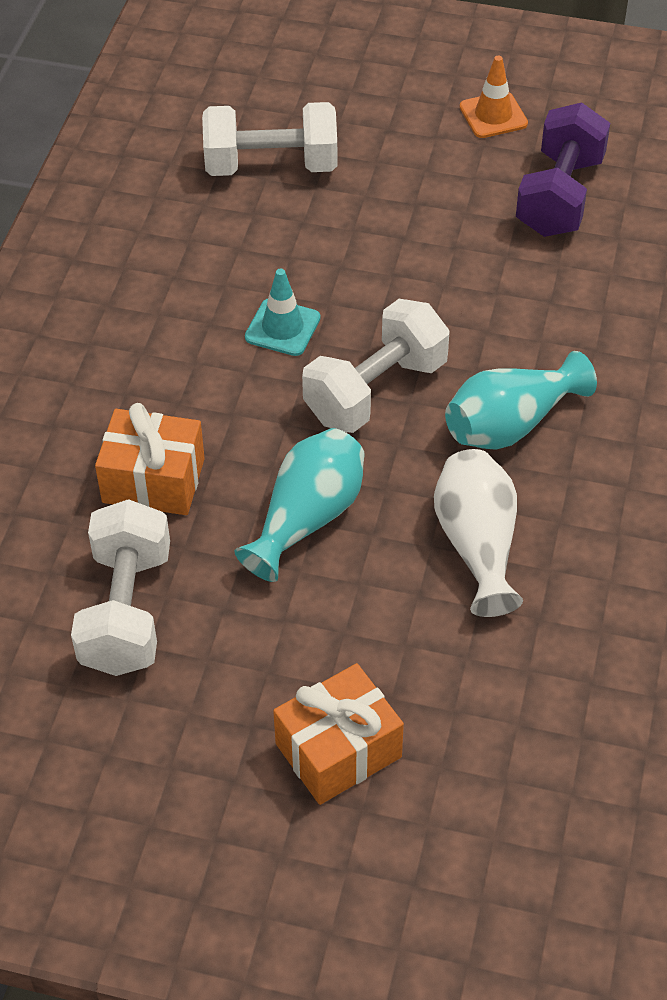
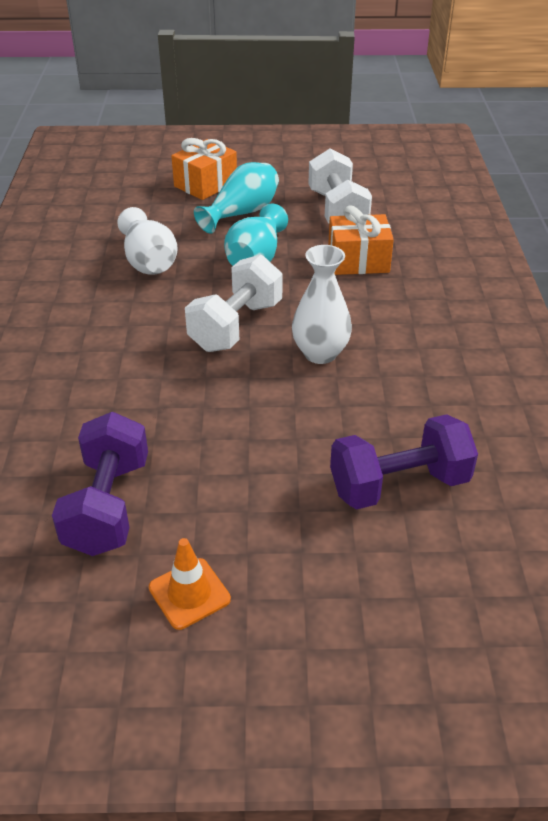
camera: 165 degrees right, 10 degrees down
(271, 166) = (399, 485): white dumbbell -> purple dumbbell
(282, 327) = (320, 353): turquoise traffic cone -> white vase
(510, 424) = (135, 322): turquoise vase -> turquoise vase (242, 213)

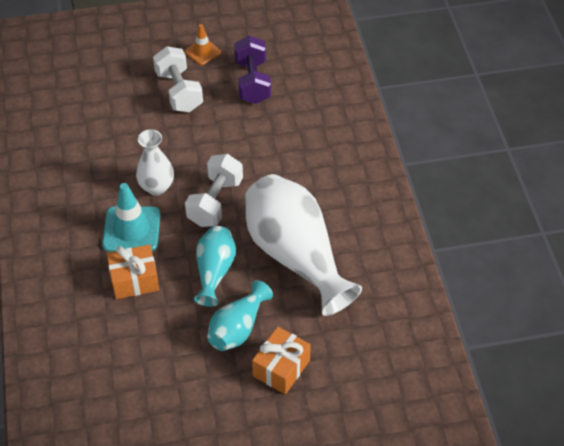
camera: 170 degrees right, 10 degrees up
(149, 262) = (295, 256): white vase -> white vase, size x1.88
(337, 211) = (154, 344): white dumbbell -> white dumbbell (179, 91)
(360, 309) = (131, 229): none -> turquoise traffic cone
(399, 485) = (109, 110): purple dumbbell -> none

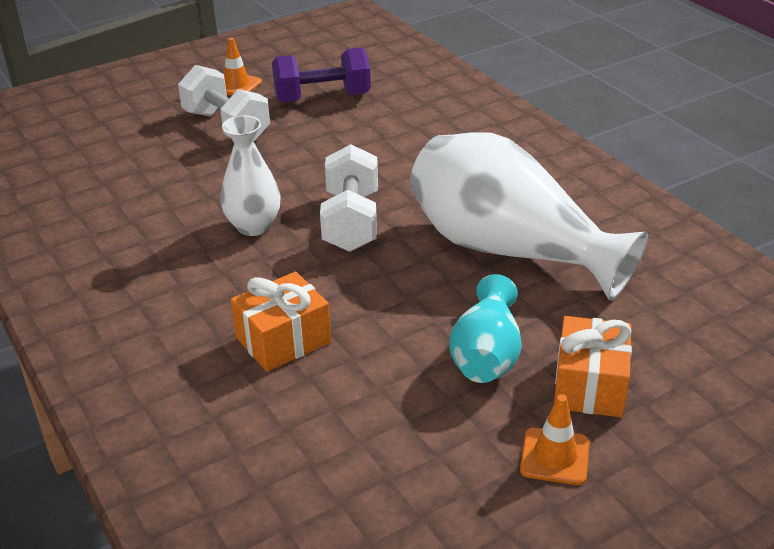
camera: 20 degrees left, 15 degrees down
(131, 229) = (243, 281): turquoise traffic cone -> none
(214, 271) = (403, 297): turquoise vase -> none
(235, 405) = (554, 456): none -> orange traffic cone
(252, 82) = (322, 98): purple dumbbell -> purple dumbbell turned 75 degrees counterclockwise

